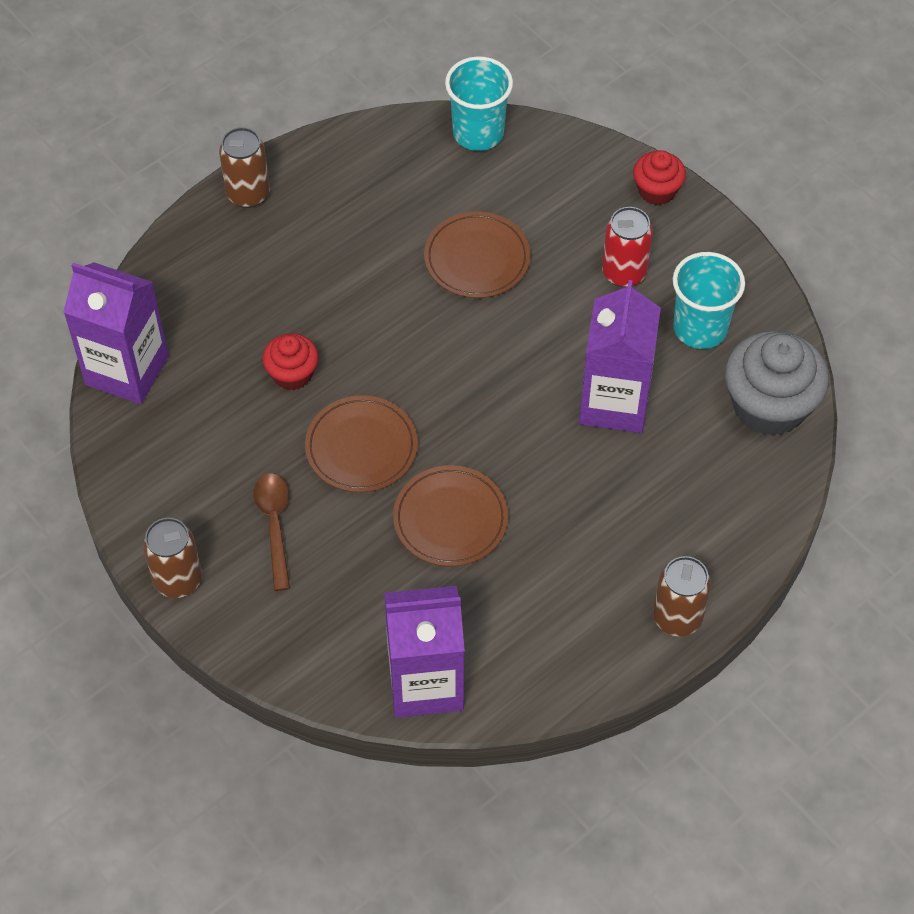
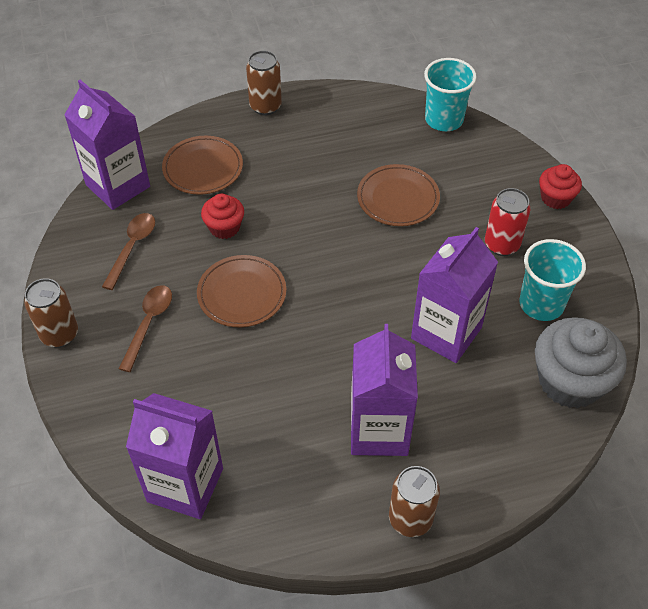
camera: 25 degrees right, 5 degrees down
(196, 441) = (132, 247): none -> brown spoon
(450, 519) = (275, 369): brown plate -> brown plate (203, 168)
(598, 540) = (379, 430): none -> purple carton

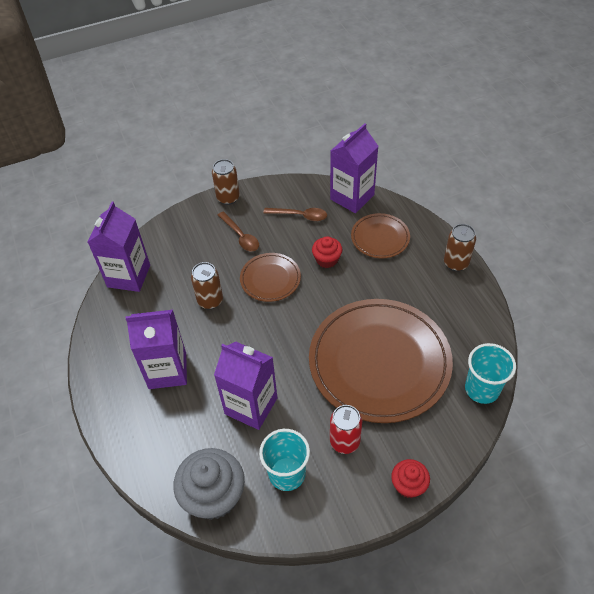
camera: 85 degrees right, 0 degrees up
(149, 323) = (241, 236): brown spoon -> brown spoon turned 45 degrees clockwise
(398, 198) = (379, 362): brown plate -> brown plate, size x2.12
(410, 519) = (103, 394): brown can -> brown can (210, 300)

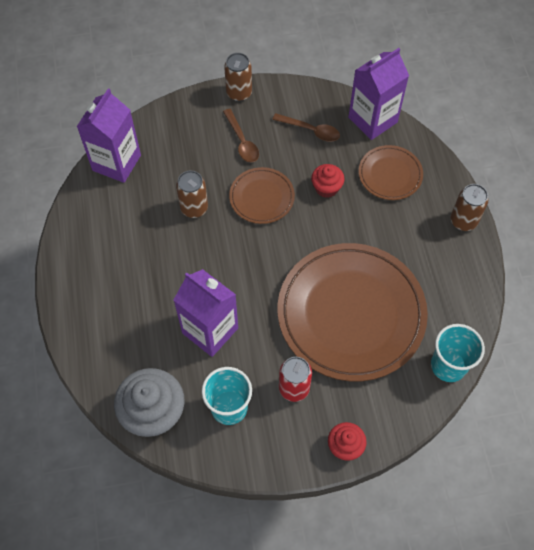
camera: 10 degrees right, 10 degrees up
(167, 370) = (135, 275): purple carton -> none

